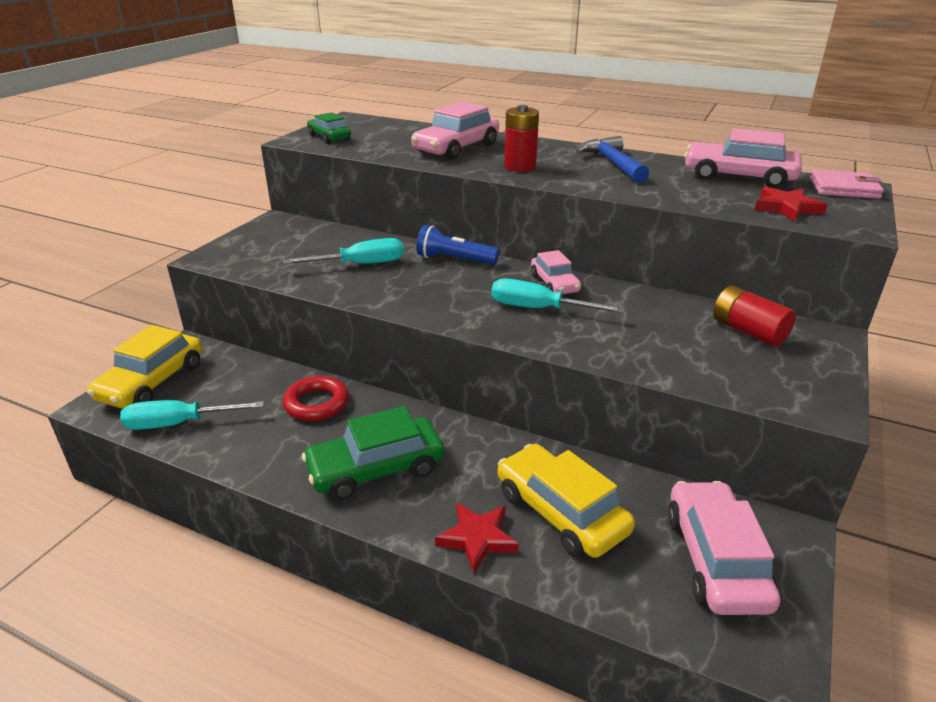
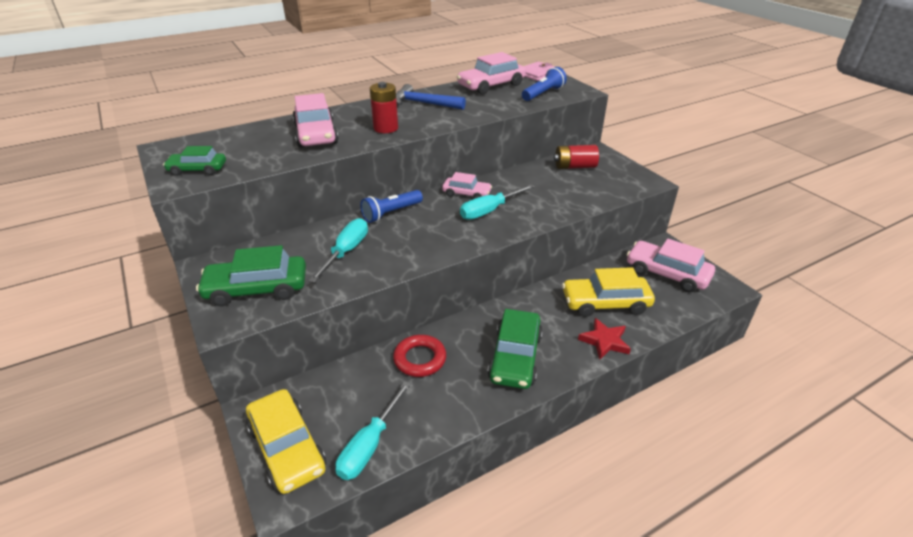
camera: 55 degrees left, 5 degrees up
(264, 251) = (257, 289): none -> green car
(786, 208) = (543, 94): red star -> blue flashlight

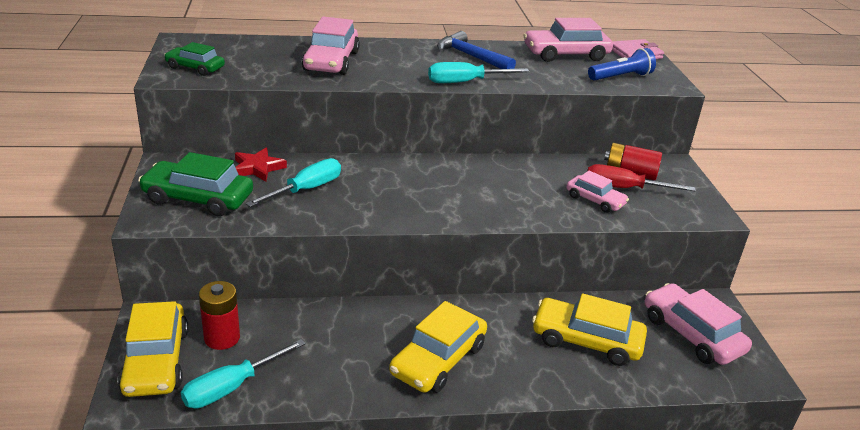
camera: 20 degrees right, 5 degrees down
(386, 128) = (407, 72): red battery -> red battery (222, 338)
(391, 213) = (379, 165): blue flashlight -> none
(420, 359) = (335, 326): red ring -> none
(466, 194) = (476, 168): pink car -> pink car (595, 200)
(489, 211) = (488, 192): turquoise screwdriver -> turquoise screwdriver (465, 82)
(515, 357) = (438, 360): green car -> yellow car
(579, 179) = (624, 188): none -> red screwdriver
(604, 341) = (554, 379): red star -> red star (258, 168)

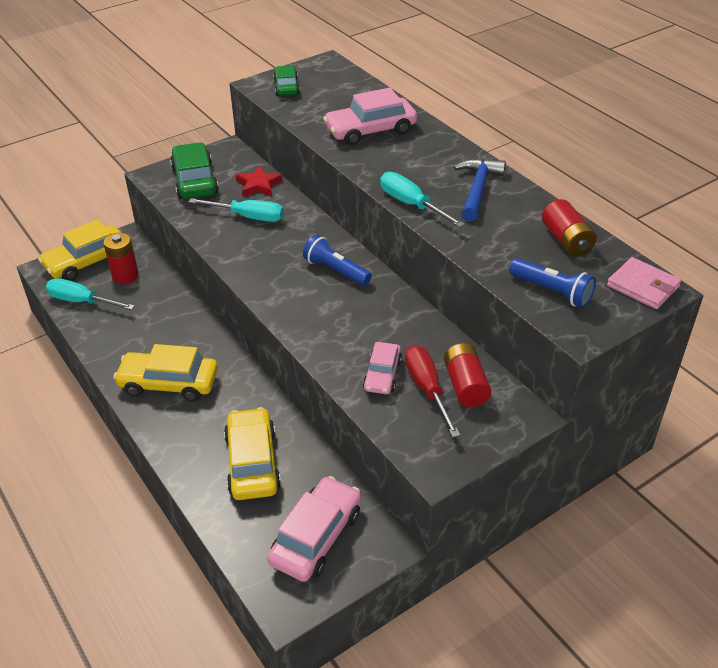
camera: 65 degrees right, 10 degrees up
(440, 175) = (336, 271): none -> blue flashlight
(566, 54) = (566, 240): pink car -> red battery

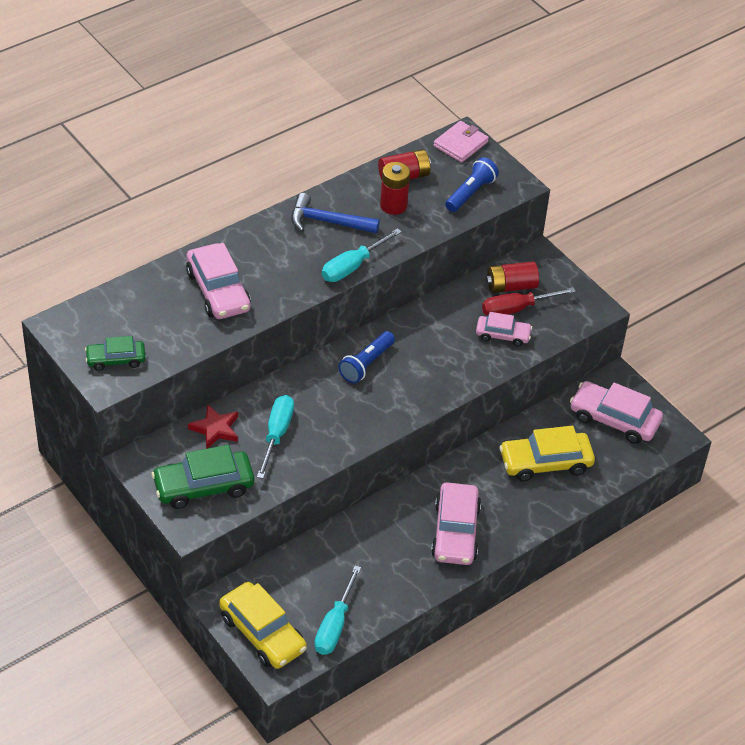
camera: 95 degrees left, 5 degrees up
(125, 276) = (290, 591): red battery -> red battery (393, 205)
(169, 383) = (455, 532): yellow car -> pink car

